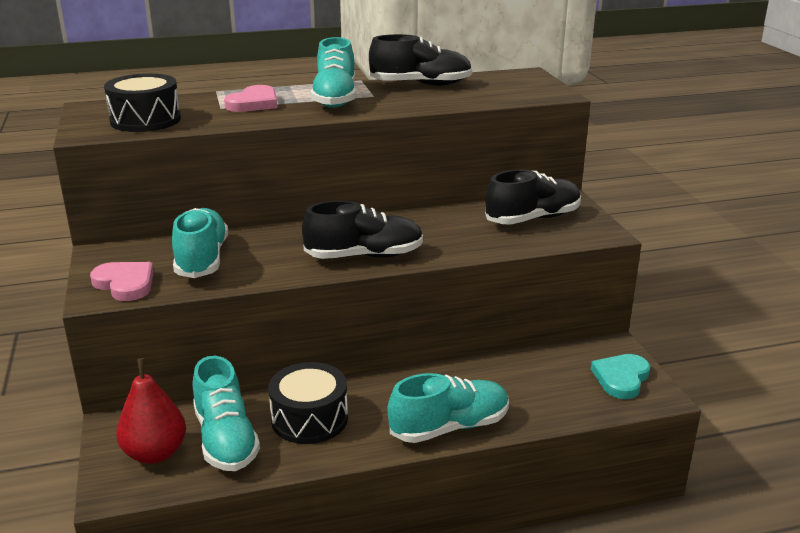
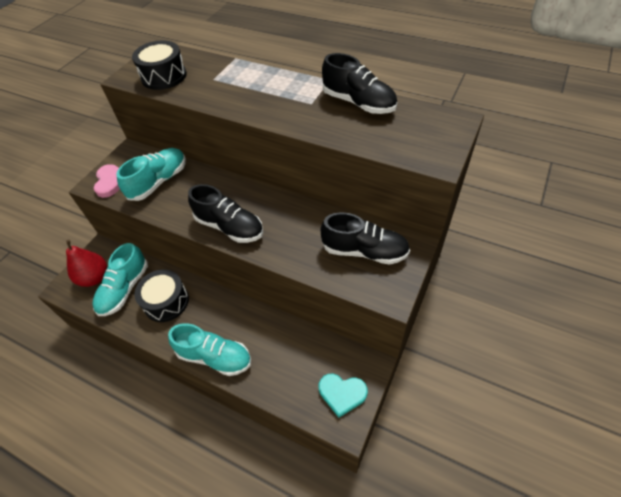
camera: 45 degrees right, 25 degrees up
(254, 103) = (235, 82): pink heart -> none
(335, 99) = (284, 97): turquoise shoe -> none
(621, 378) = (342, 394): turquoise heart -> turquoise heart turned 150 degrees counterclockwise

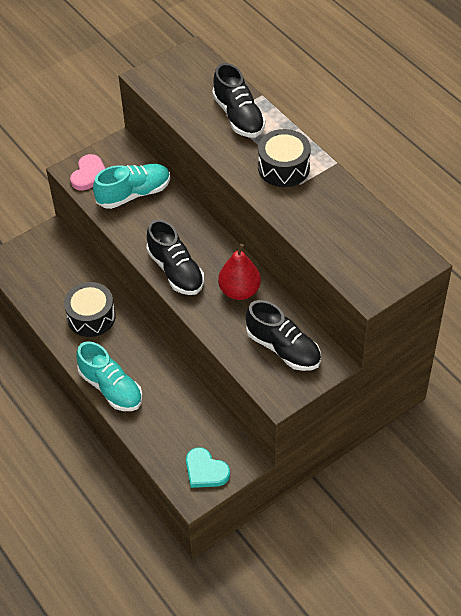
camera: 25 degrees right, 0 degrees up
(94, 278) = (35, 263): red pear -> red pear (239, 291)
(124, 289) = (58, 287): turquoise shoe -> none
(164, 76) = (181, 91): black drum -> black drum (283, 168)
(358, 103) = (344, 202): black shoe -> black shoe (238, 116)

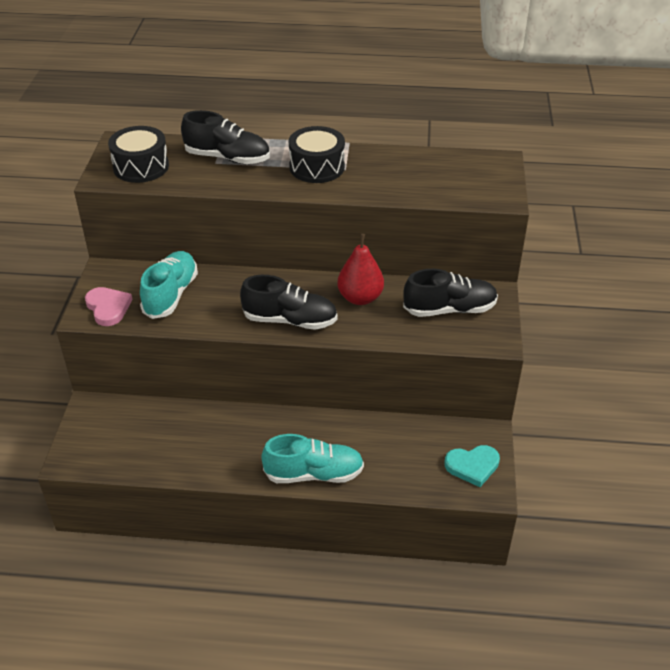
camera: 50 degrees left, 10 degrees down
(91, 317) = (219, 438): black drum -> black drum (141, 167)

